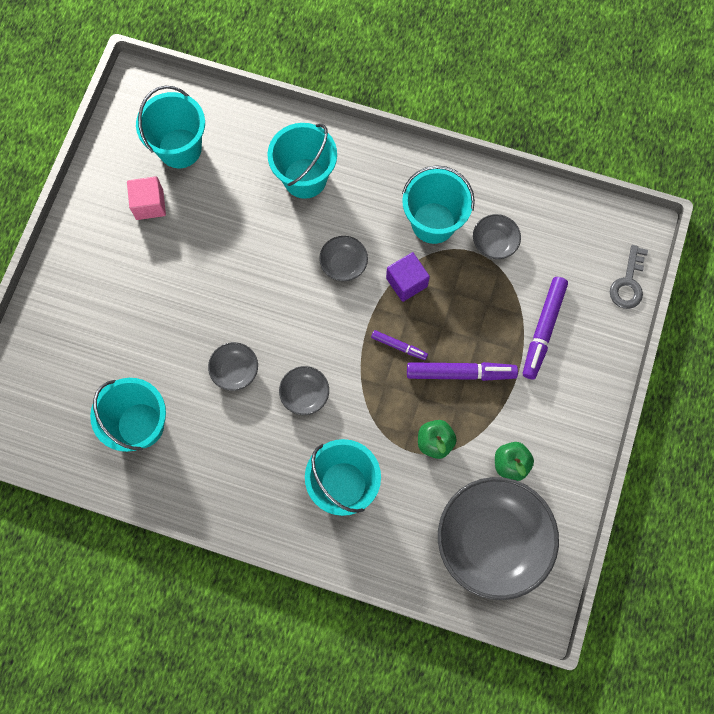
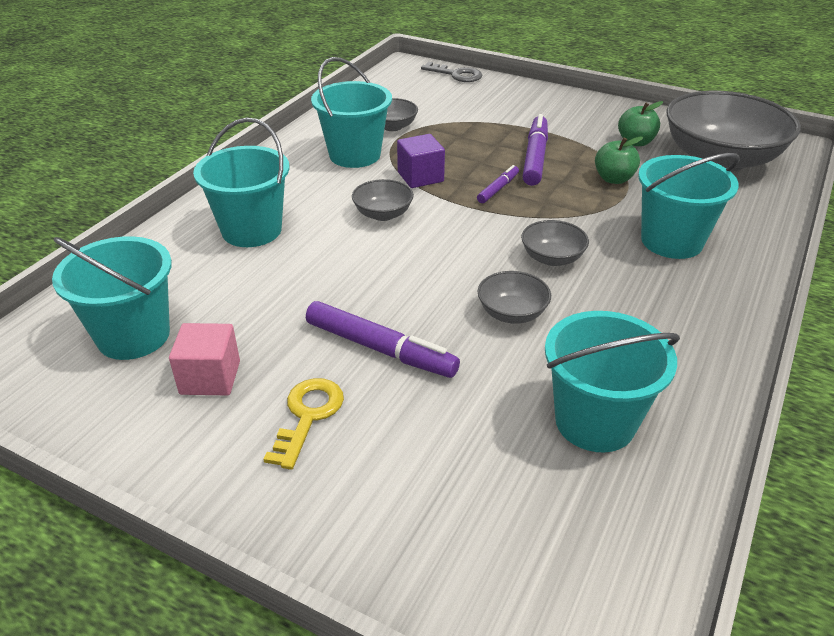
camera: 80 degrees left, 35 degrees down
(126, 266) = (308, 416): none -> yellow key
(543, 330) = (494, 113): purple marker -> purple marker (380, 349)

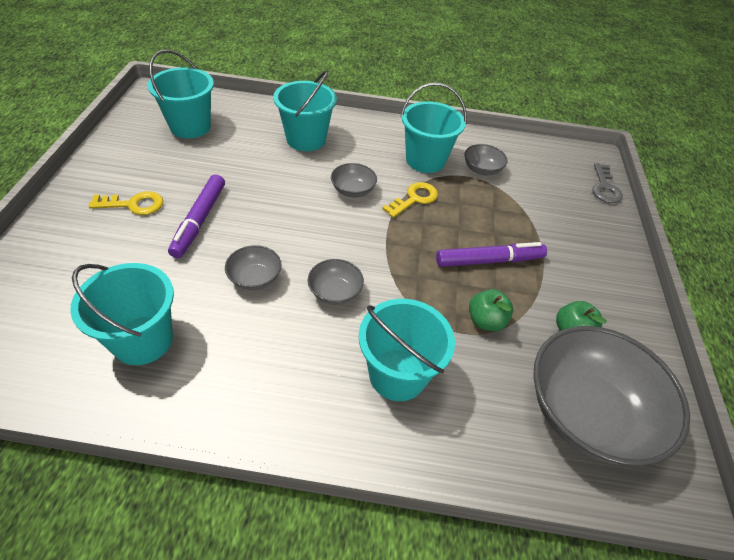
camera: 65 degrees right, 10 degrees up
(210, 377) = (160, 161): pink cube -> none
(420, 177) = (414, 199): purple cube -> yellow key
(498, 189) = (422, 245): purple marker -> none

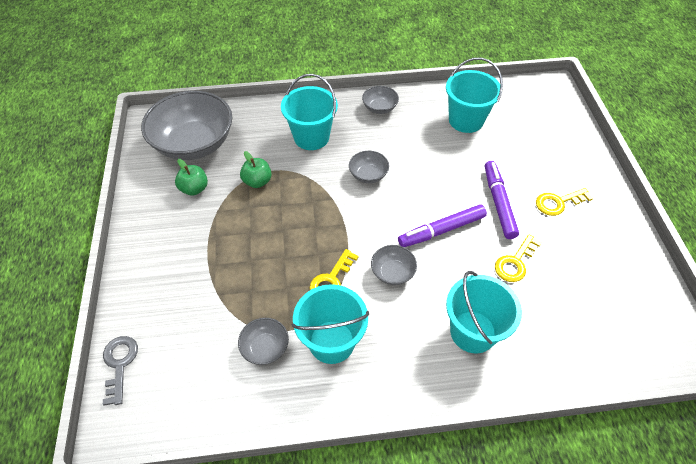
camera: 170 degrees right, 5 degrees up
(190, 126) = (599, 309): turquoise bucket -> none
(231, 170) = (515, 262): none -> yellow key
(255, 278) = (427, 170): grey bowl -> grey bowl (379, 108)
(489, 261) = (255, 231): purple marker -> purple marker (441, 230)

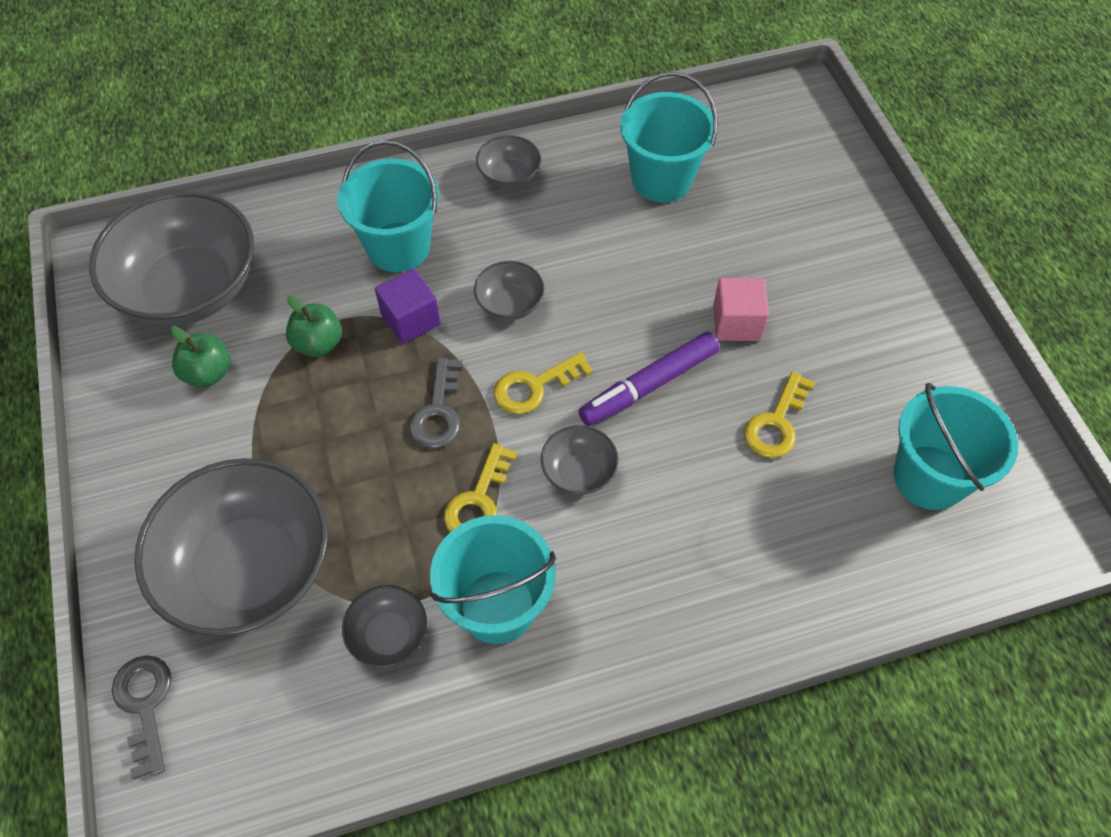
camera: 10 degrees left, 5 degrees up
(194, 297) = (249, 569): none -> grey bowl
(311, 176) = (410, 319): none -> purple cube
(317, 227) = (438, 411): none -> grey key
(472, 332) = (724, 551): turquoise bucket -> turquoise bucket (929, 477)
(498, 203) = (736, 323): purple marker -> pink cube
(558, 202) = (833, 308): yellow key -> yellow key (534, 386)

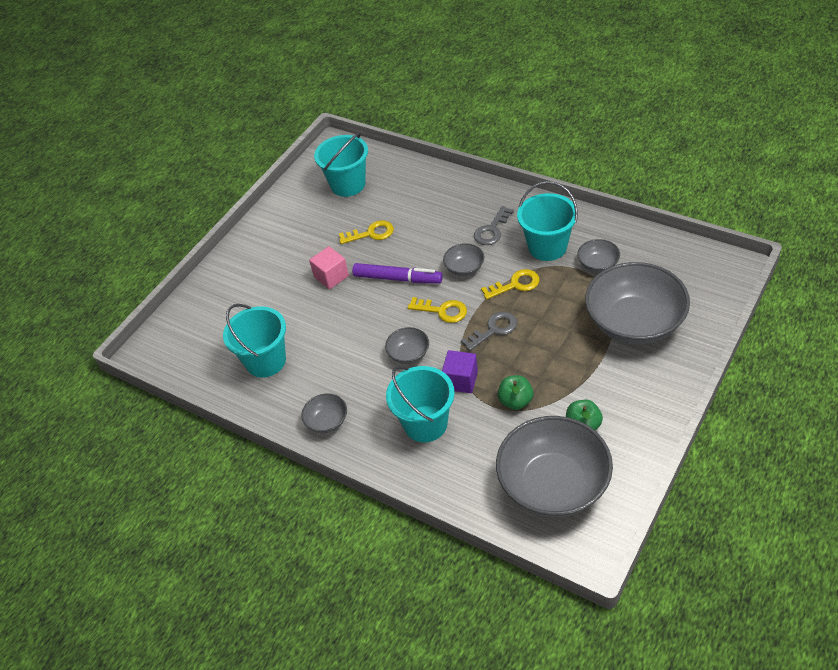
camera: 125 degrees left, 10 degrees down
(145, 705) = (716, 302): grey key -> grey key (492, 230)

